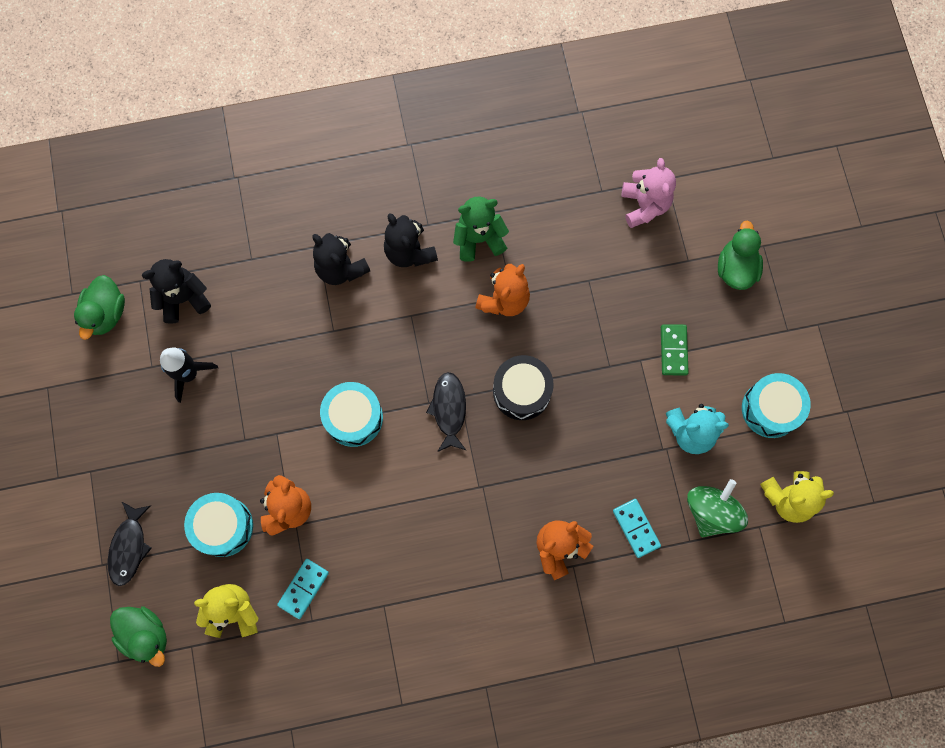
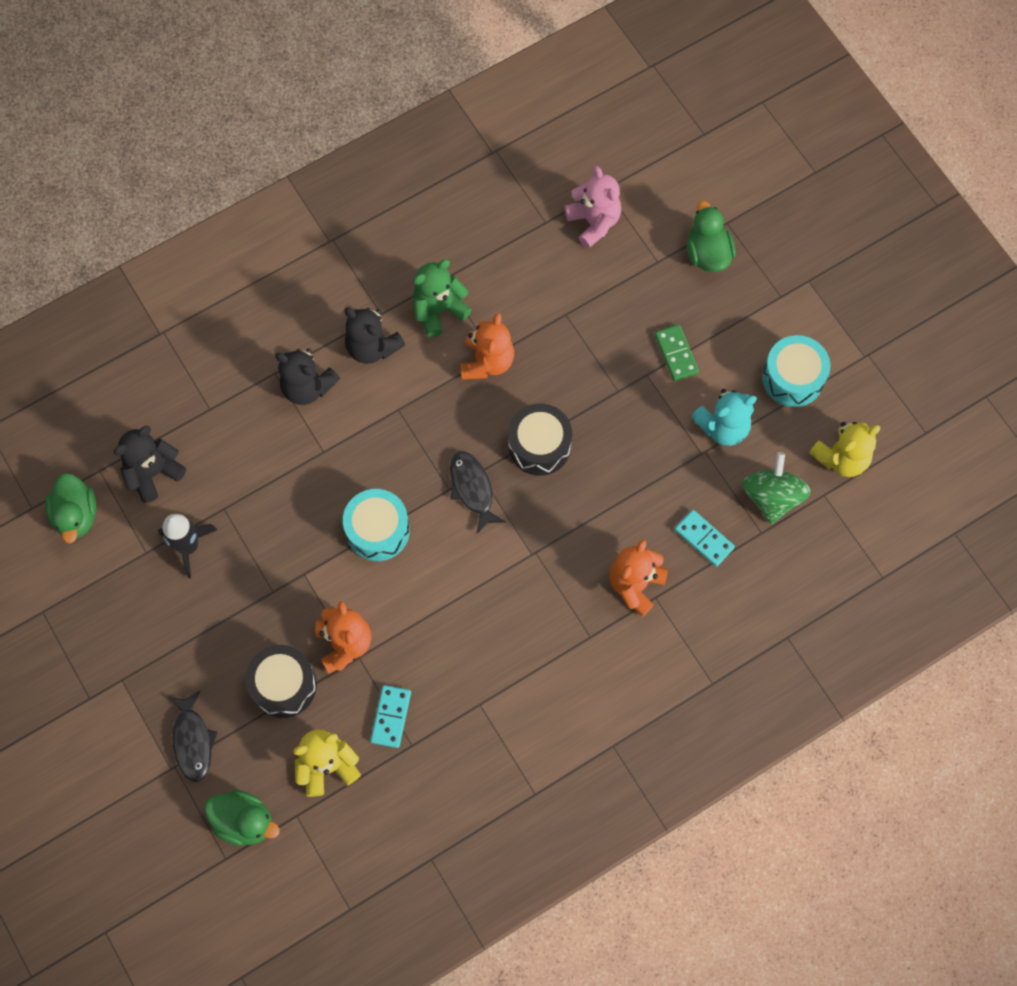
camera: 20 degrees left, 5 degrees down
(223, 526) = (283, 685): turquoise drum -> black drum

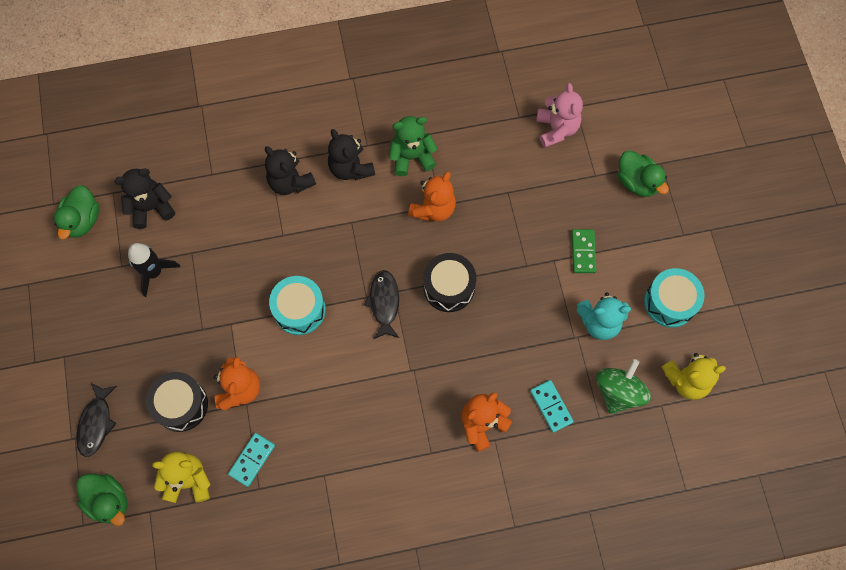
camera: 20 degrees right, 0 degrees up
(707, 253) = (637, 182): green duck -> green duck turned 135 degrees clockwise

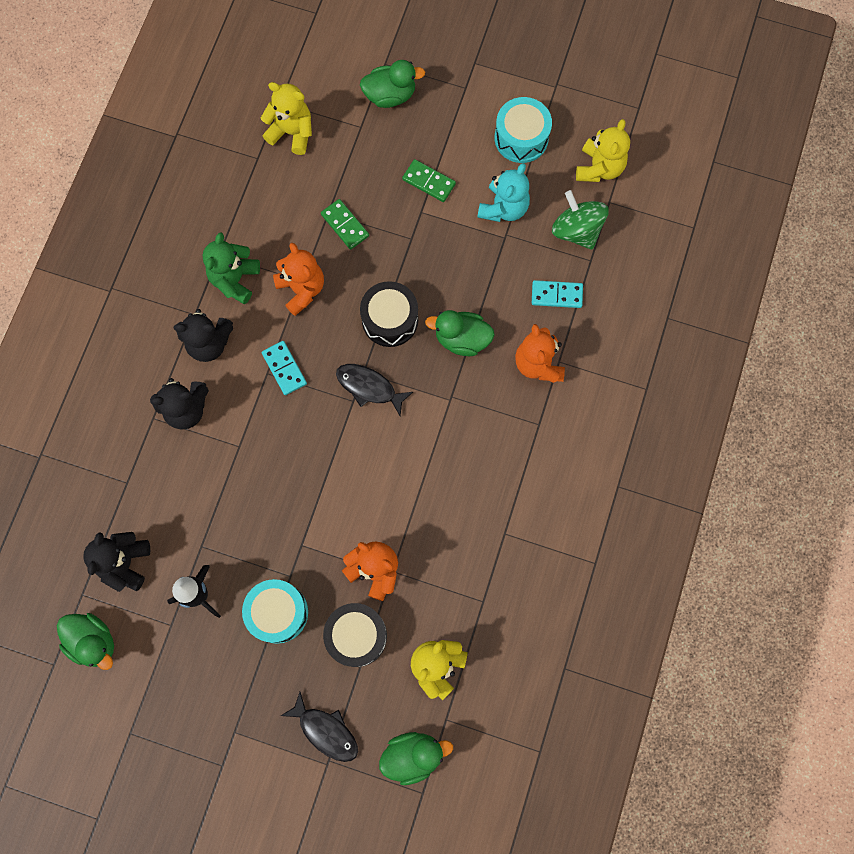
camera: 60 degrees left, 5 degrees up
(252, 460) = (451, 594): turquoise domino -> turquoise domino (284, 368)
(299, 310) = (327, 471): turquoise drum -> turquoise drum (278, 612)
(466, 351) = (462, 339): none -> green duck
(505, 210) = (345, 225): none -> green domino
(556, 129) = (292, 132): pink teddy bear -> yellow teddy bear

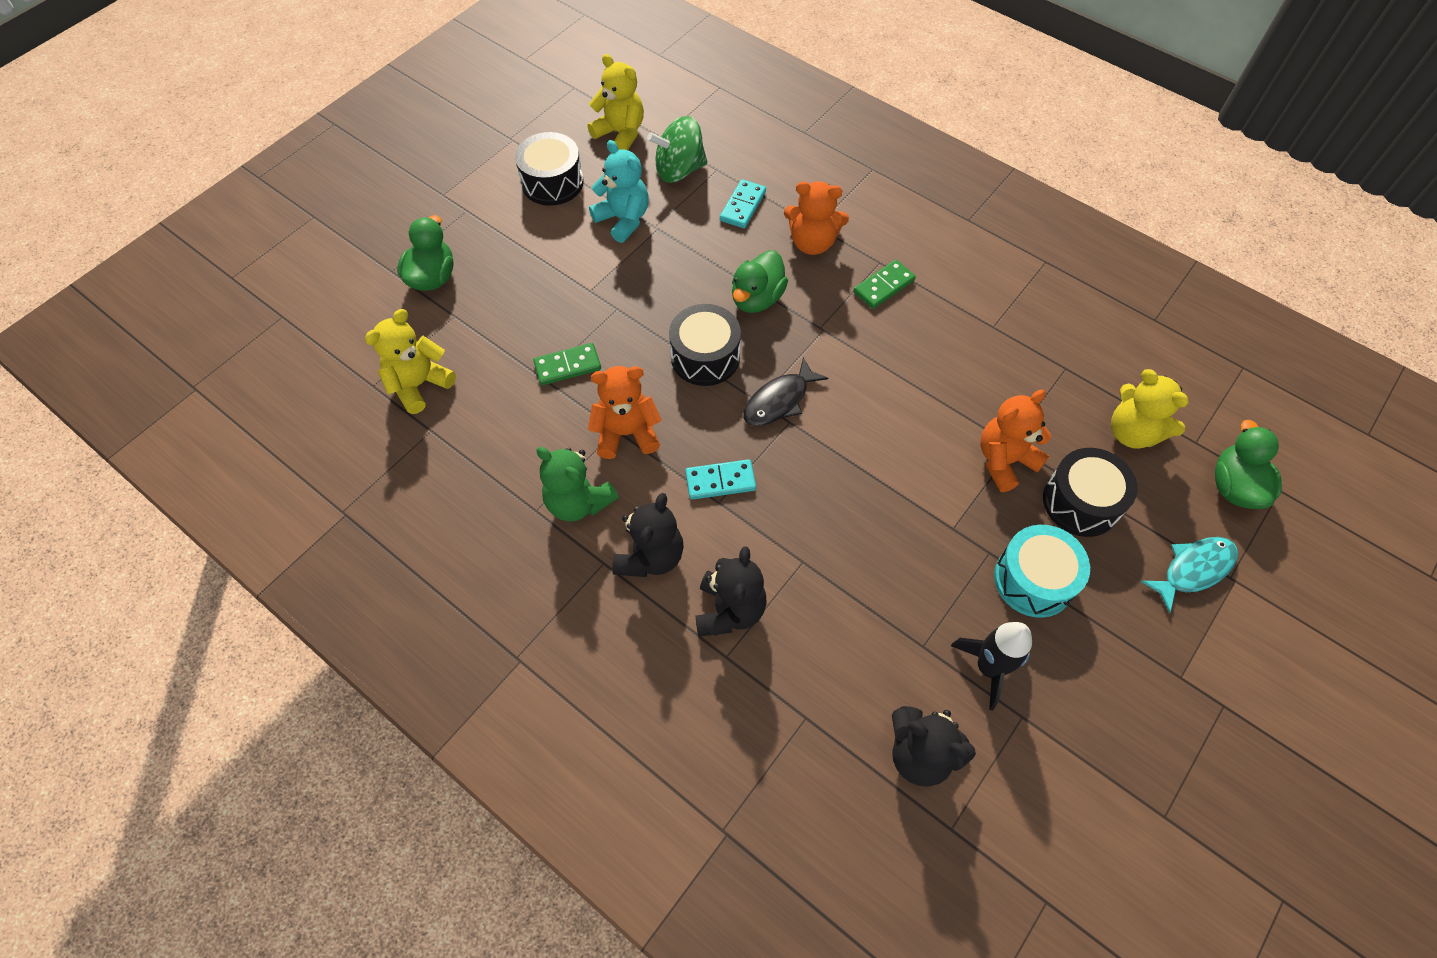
camera: 70 degrees left, 15 degrees down
(93, 641) = (1024, 831): green duck -> none
(325, 731) = (1193, 570): black fish -> turquoise fish
(429, 182) = (557, 273): green domino -> green domino (883, 286)
(521, 138) = (552, 182): turquoise drum -> black drum

